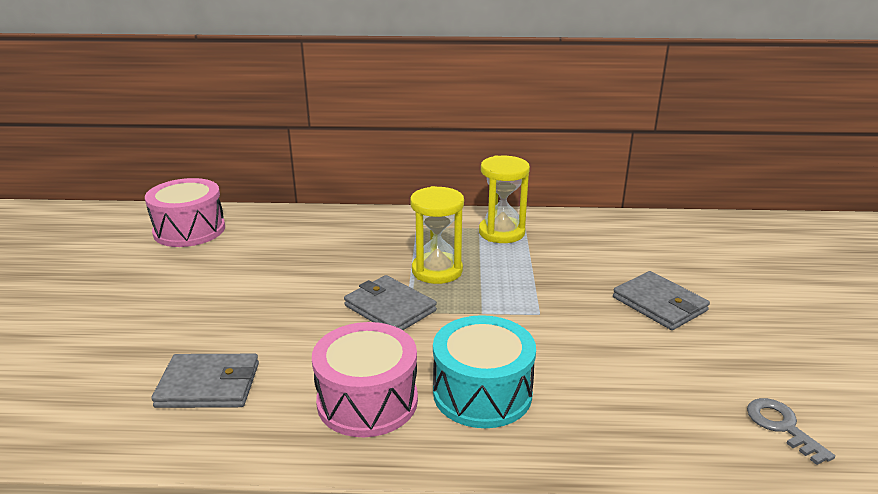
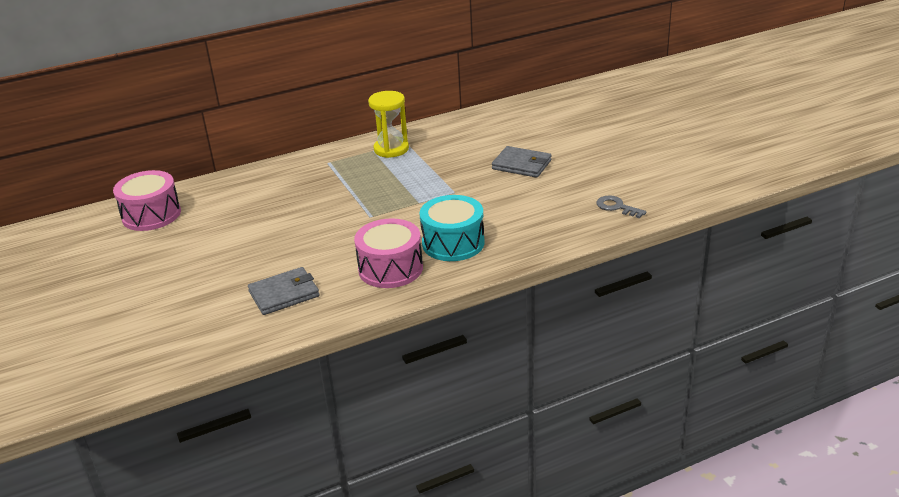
camera: 25 degrees left, 5 degrees up
(390, 308) = (357, 218): grey wallet -> none
(437, 271) = (368, 187): yellow hourglass -> none

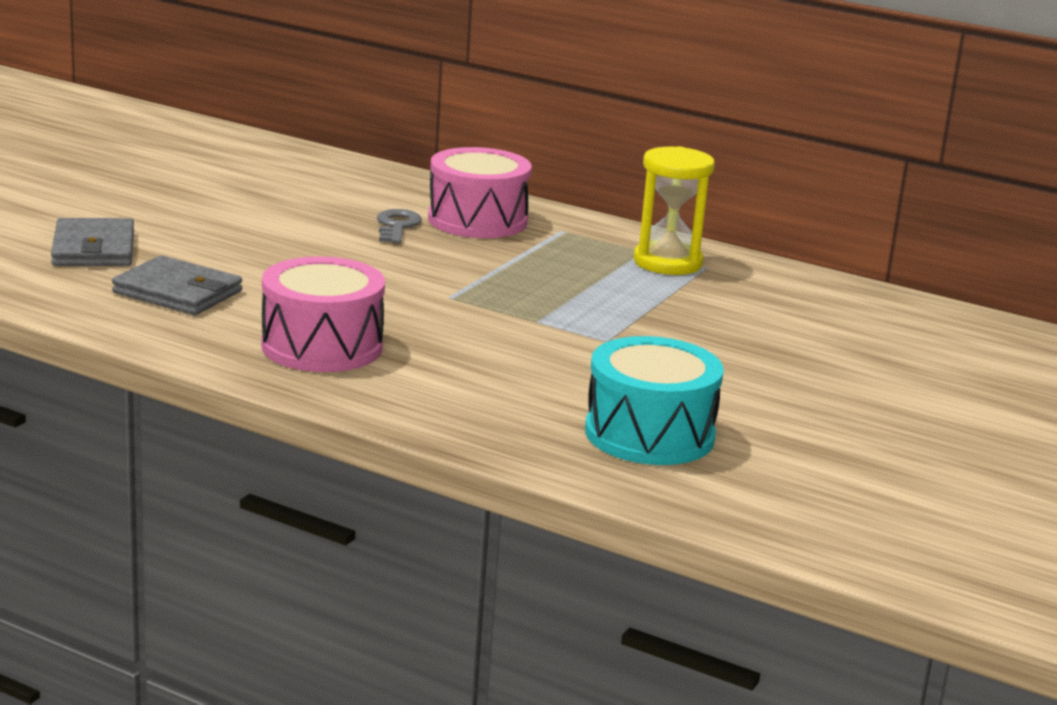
camera: 50 degrees right, 10 degrees down
(151, 215) = (279, 166): pink drum -> pink drum (477, 220)
(453, 243) = (450, 375): turquoise drum -> turquoise drum (649, 434)
(522, 165) = (777, 374): grey wallet -> grey wallet (94, 249)
(616, 207) = (758, 494): grey key -> grey key (397, 226)

